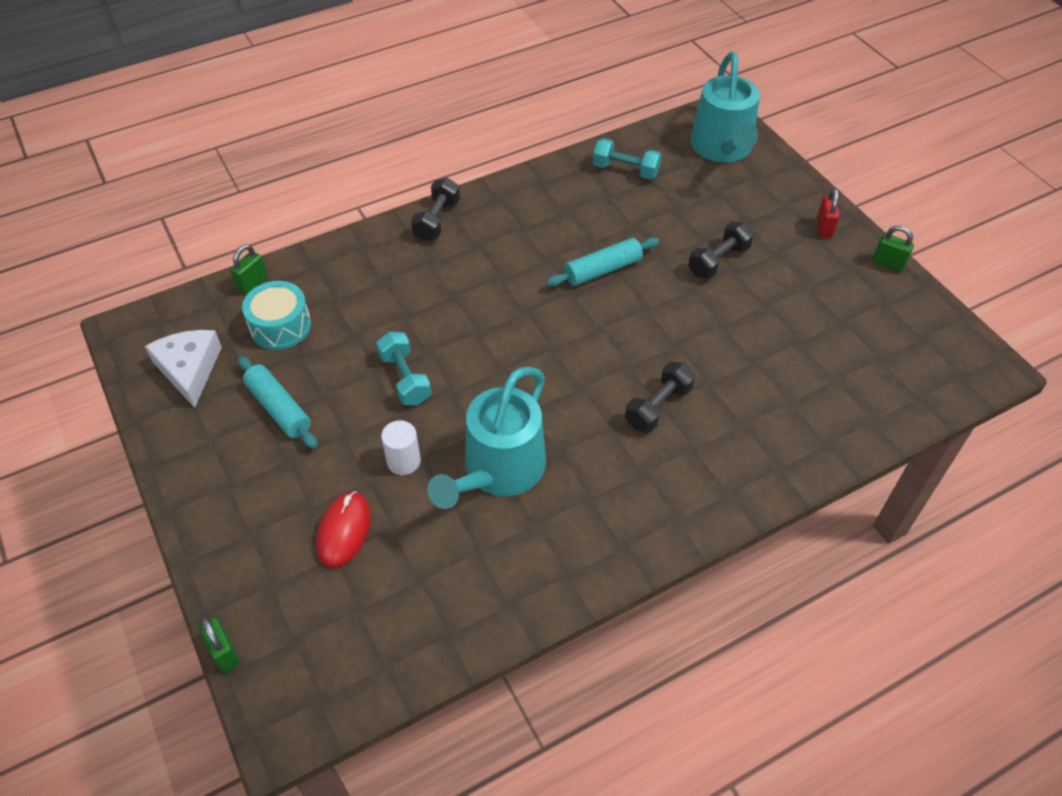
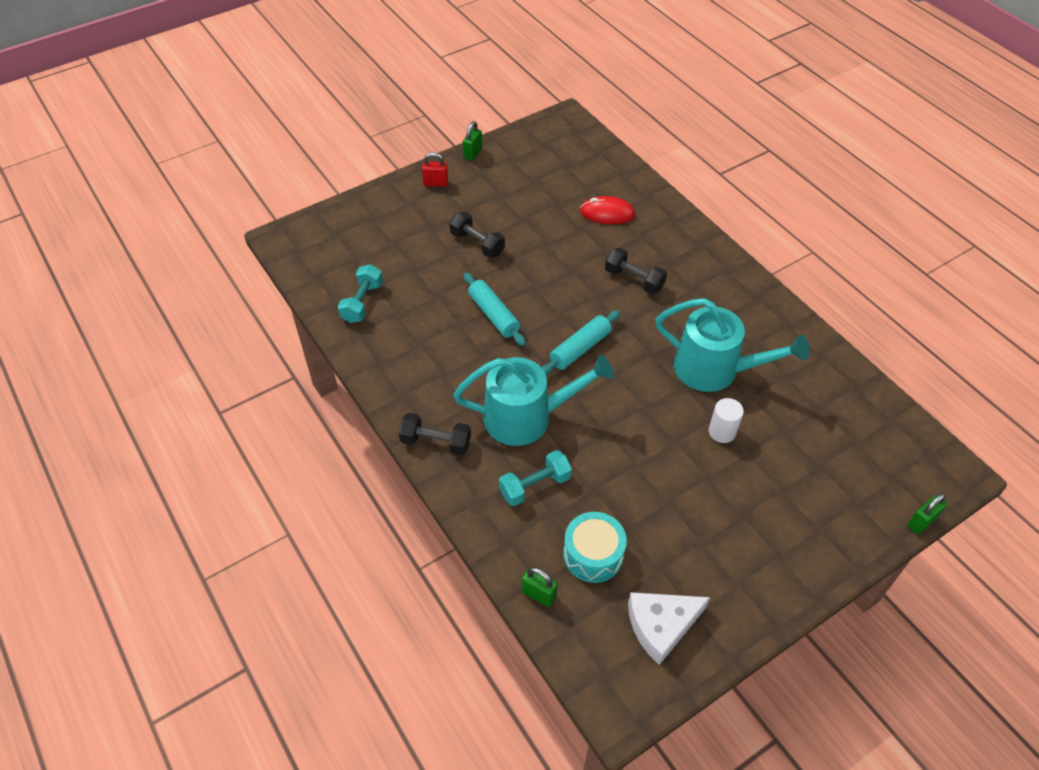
camera: 95 degrees left, 0 degrees up
(279, 408) = (690, 534): turquoise rolling pin -> turquoise rolling pin (580, 348)
(343, 531) = (796, 462): red mouse -> red mouse (607, 213)
(405, 378) = (638, 442): turquoise dumbbell -> turquoise dumbbell (535, 486)
(722, 148) = (333, 237): turquoise watering can -> turquoise watering can (526, 417)

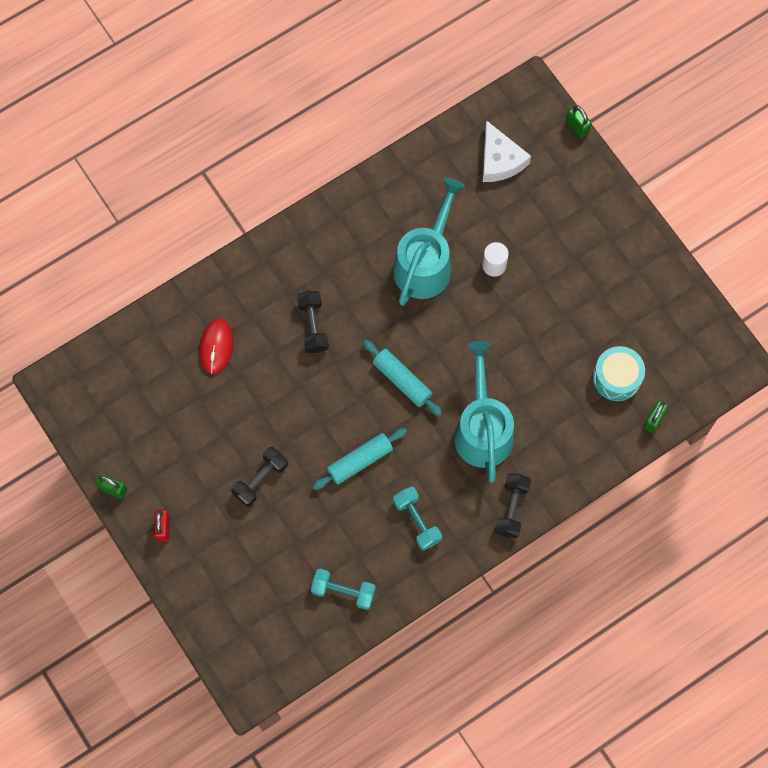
camera: 90 degrees left, 20 degrees up
(535, 486) = (554, 423): turquoise dumbbell -> turquoise dumbbell (417, 521)
(634, 280) = (313, 326): black dumbbell -> black dumbbell turned 45 degrees counterclockwise
(661, 626) = (674, 330): white cheese -> white cheese (500, 160)

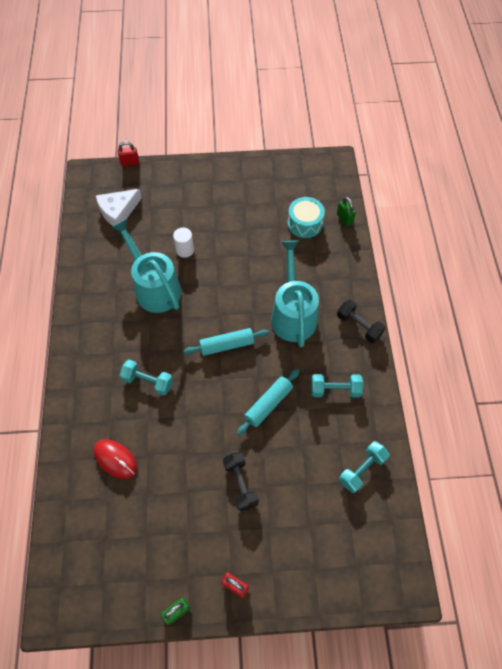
camera: 60 degrees left, 10 degrees down
(313, 326) = (148, 381): black dumbbell -> turquoise dumbbell
(360, 461) = (268, 404): turquoise rolling pin -> turquoise rolling pin turned 45 degrees clockwise
(482, 429) = (293, 314): turquoise watering can -> turquoise watering can turned 60 degrees clockwise
(500, 160) = (118, 211): white cheese -> white cheese turned 135 degrees clockwise
(577, 127) = (130, 163): green padlock -> red padlock

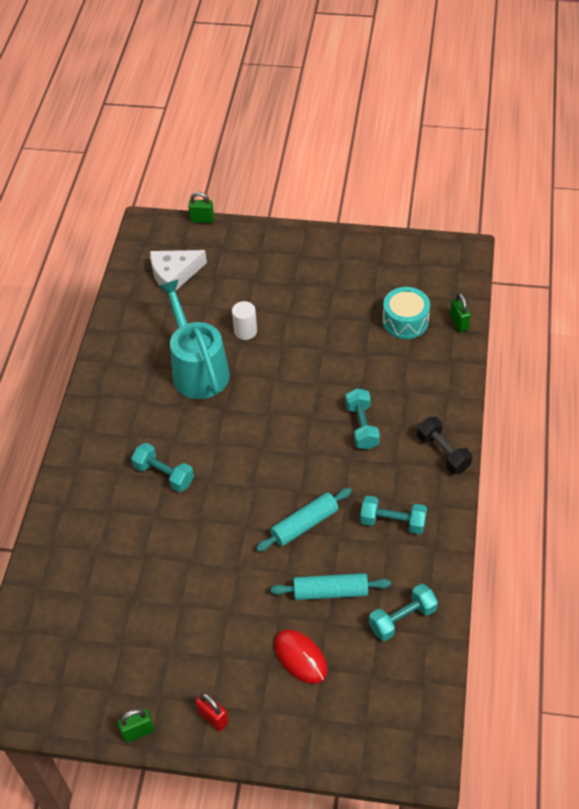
camera: 15 degrees right, 10 degrees down
(115, 459) = (105, 554): red mouse -> red mouse (300, 657)
(130, 163) = (202, 219): red padlock -> green padlock
(227, 345) = (270, 449): turquoise rolling pin -> turquoise rolling pin (330, 592)
(240, 484) = (247, 607): black dumbbell -> none
(293, 314) = (362, 426): turquoise watering can -> turquoise dumbbell

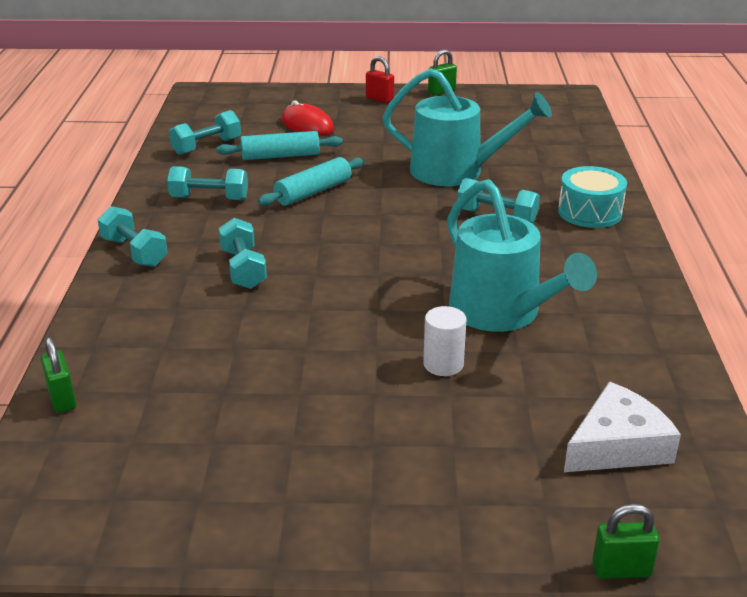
camera: 170 degrees right, 20 degrees down
(175, 547) = (456, 171): none -> turquoise watering can
(405, 321) = (160, 396): turquoise drum -> turquoise drum (590, 212)
(443, 453) = (134, 252): black dumbbell -> turquoise dumbbell

